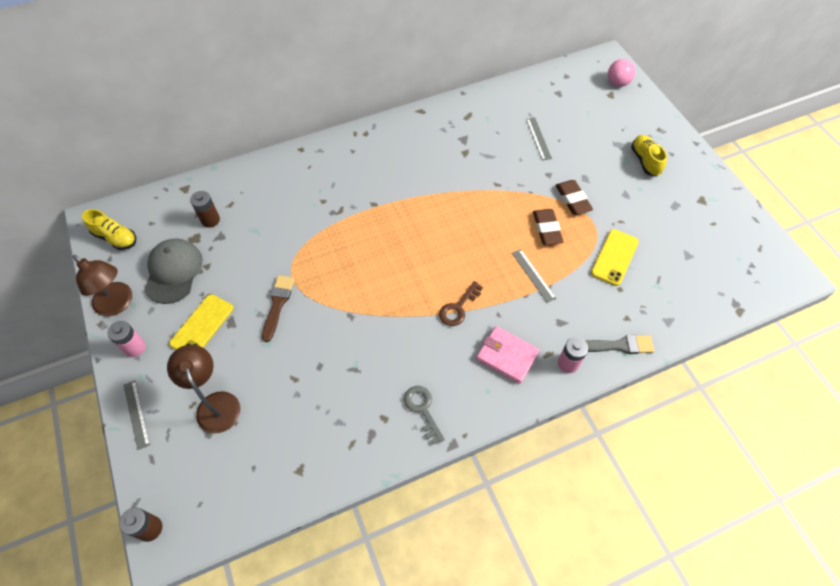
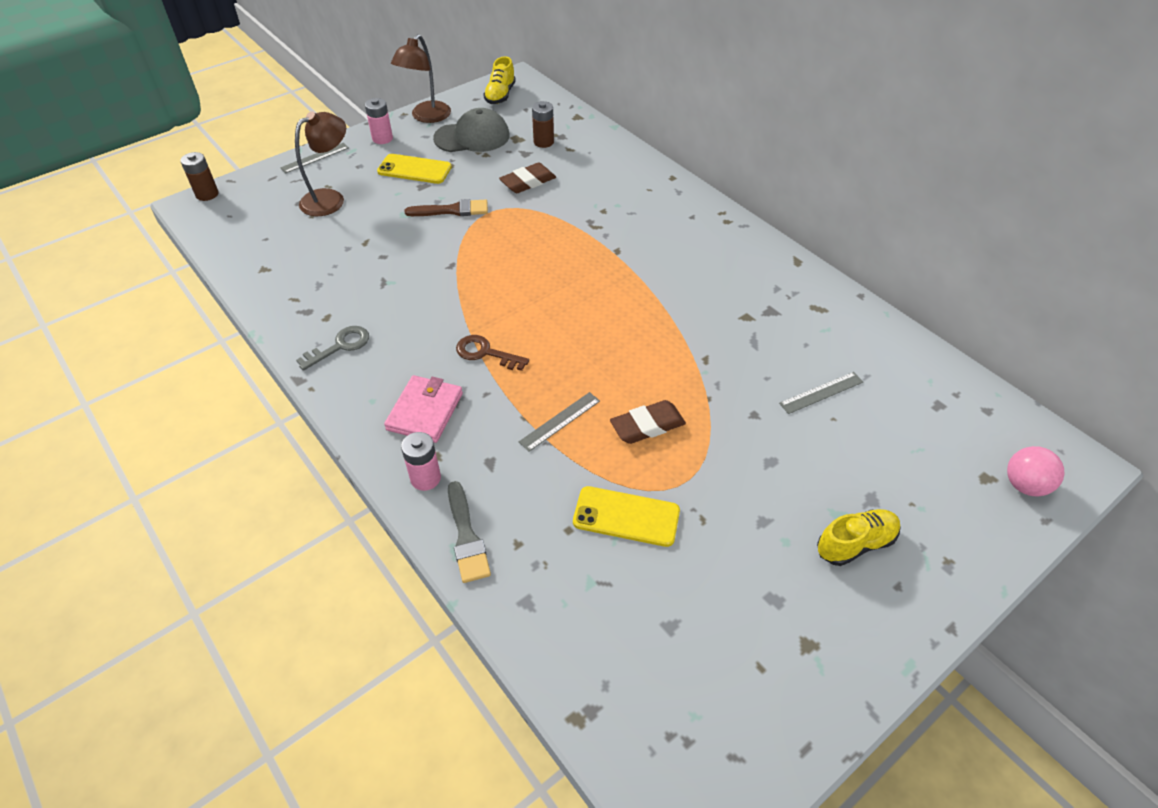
camera: 75 degrees right, 10 degrees down
(572, 200) = (718, 450): brown eraser -> brown eraser (528, 182)

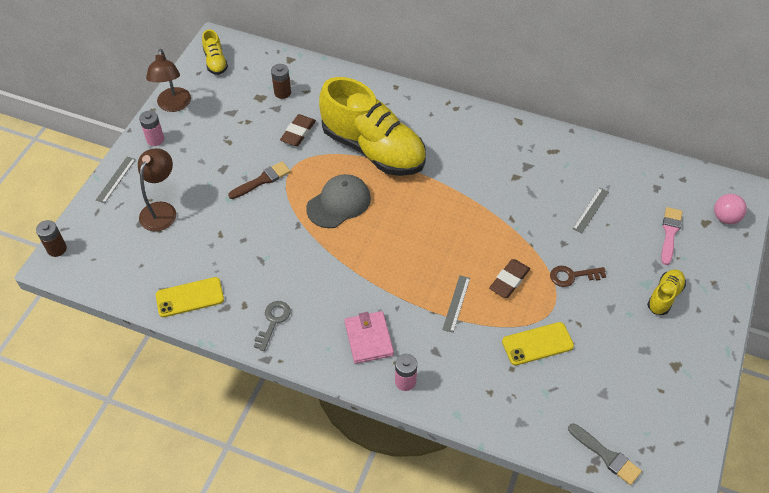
camera: 30 degrees left, 5 degrees up
(414, 169) = (204, 157): yellow phone -> yellow phone (190, 297)
(466, 537) = (458, 404): grey brush -> grey brush (606, 456)
(472, 137) = (225, 110): grey cap -> grey cap (339, 203)
(485, 353) = (374, 279): brown key -> brown key (572, 276)
(596, 225) = (373, 149): none -> yellow shoe
(920, 467) = (670, 233): none -> pink brush

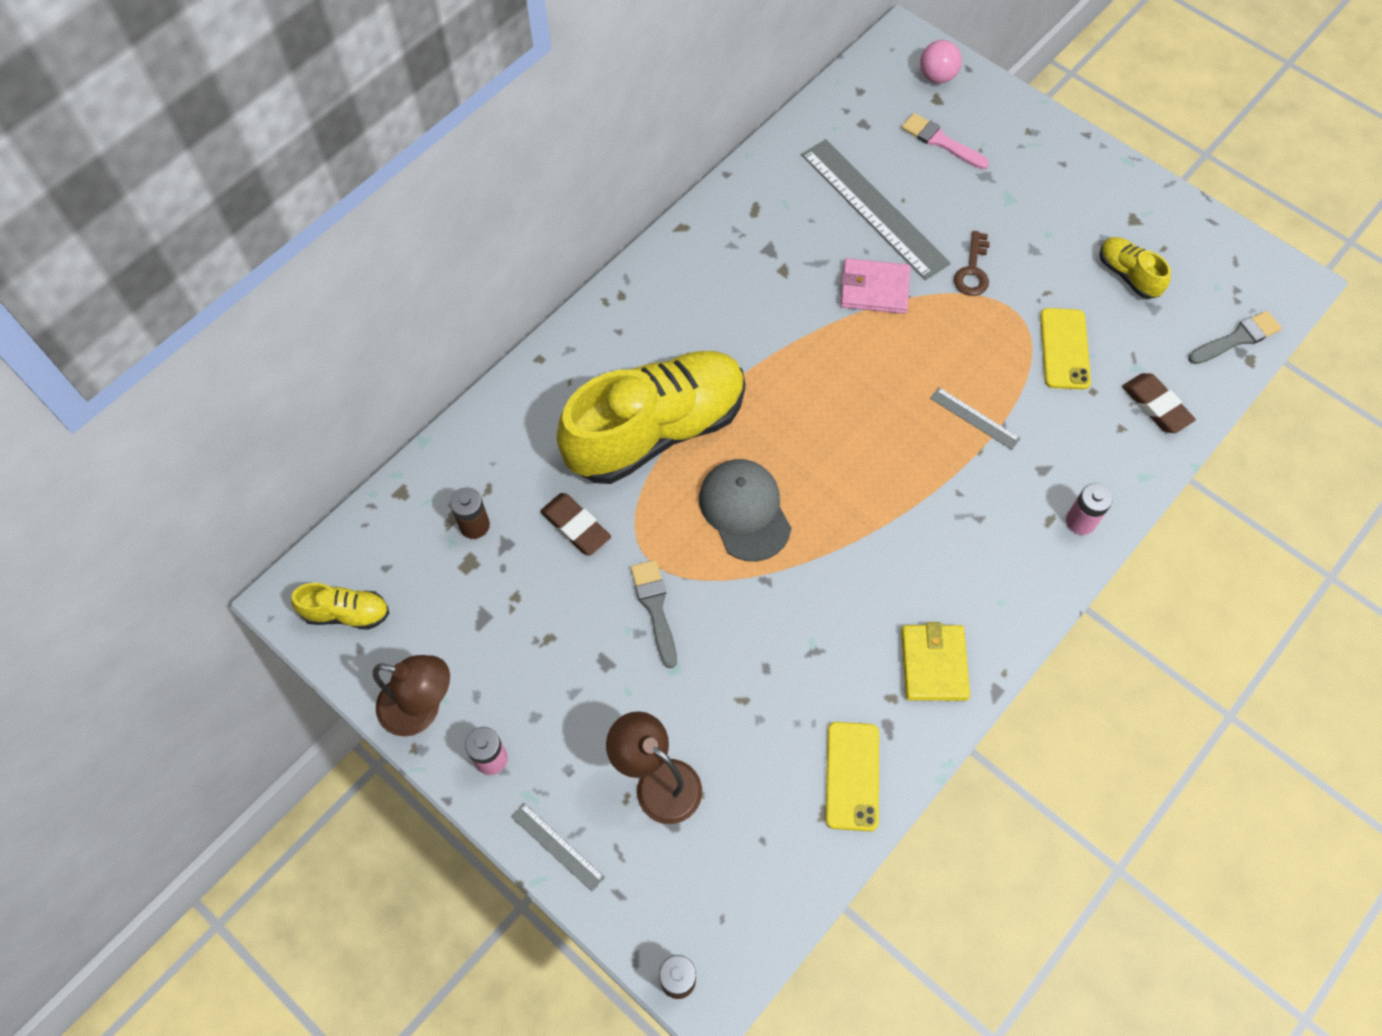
camera: 70 degrees left, 10 degrees up
(262, 180) = (655, 608): brown brush -> grey brush
(273, 321) = (934, 664): grey key -> yellow wallet
(369, 339) = (1000, 545): pink wallet -> pink wallet (874, 289)
(509, 281) = (957, 343): brown eraser -> brown eraser (1156, 406)
(591, 210) = (874, 208): grey ruler -> grey ruler, size x2.18
(664, 296) = (1034, 188): yellow shoe -> yellow shoe (1128, 275)

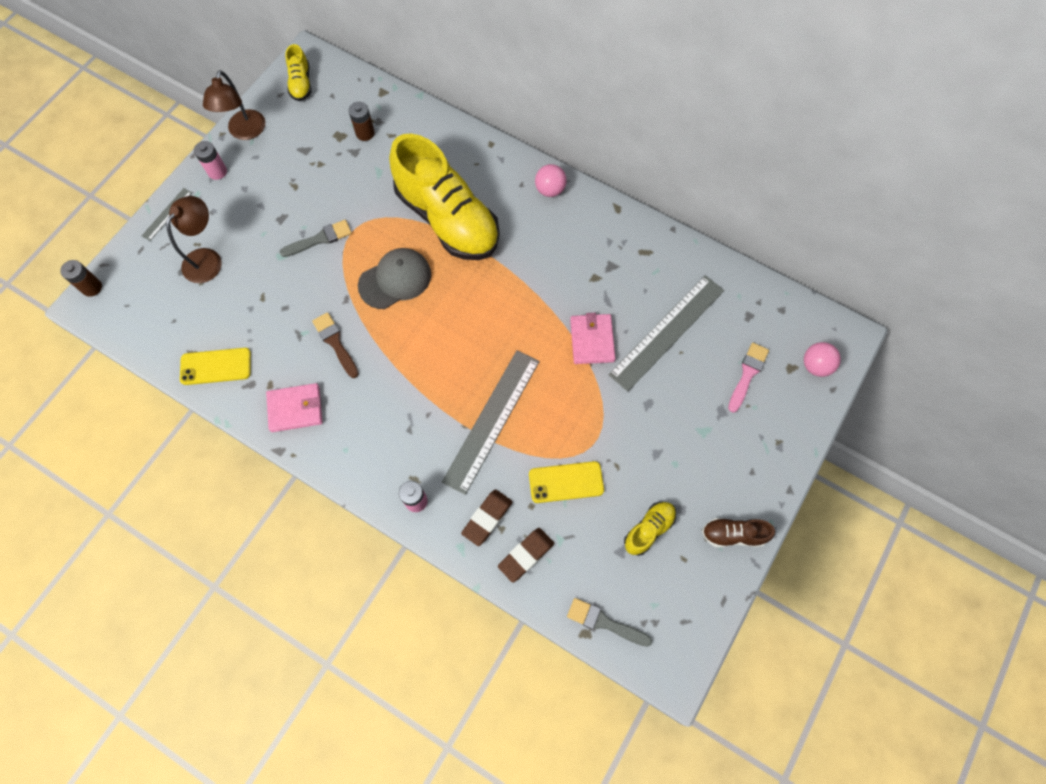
camera: 80 degrees right, 5 degrees up
(576, 526) = (371, 186): brown eraser -> brown eraser (487, 518)
(635, 298) = (550, 190): none -> pink ball
(835, 601) = (335, 343): none -> brown brush
(934, 664) = (295, 409): yellow wallet -> pink wallet
(972, 270) = (625, 408): brown key -> none
(974, 418) = (491, 420): grey ruler -> grey ruler, size x2.18
(1136, 196) = (733, 534): none -> brown shoe
(1237, 338) = (604, 622): grey brush -> grey brush turned 150 degrees clockwise

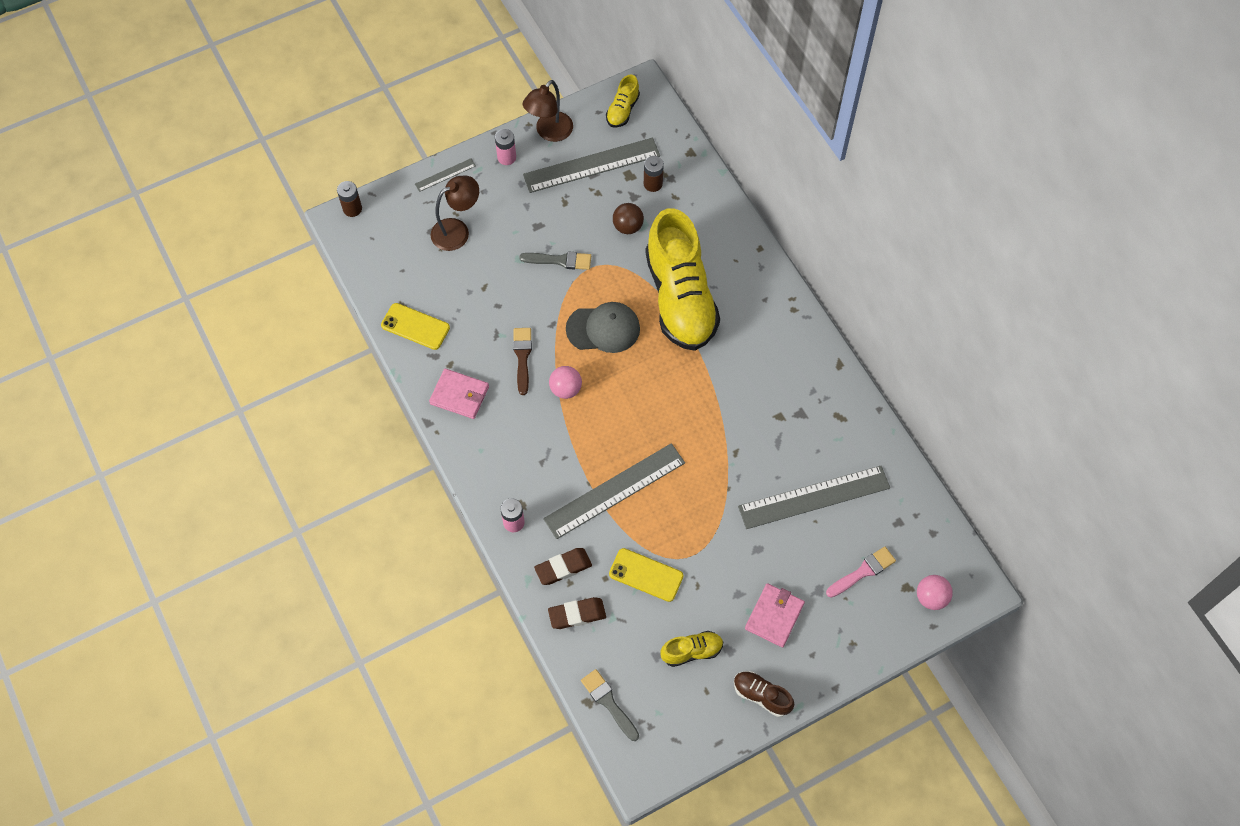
camera: 30 degrees right, 5 degrees down
(300, 142) = (591, 165): none -> grey ruler
(364, 180) = (628, 227): none -> brown ball
(550, 190) = (788, 317): pink ball -> pink ball (565, 389)
(592, 340) = (742, 469): pink wallet -> pink wallet (774, 616)

